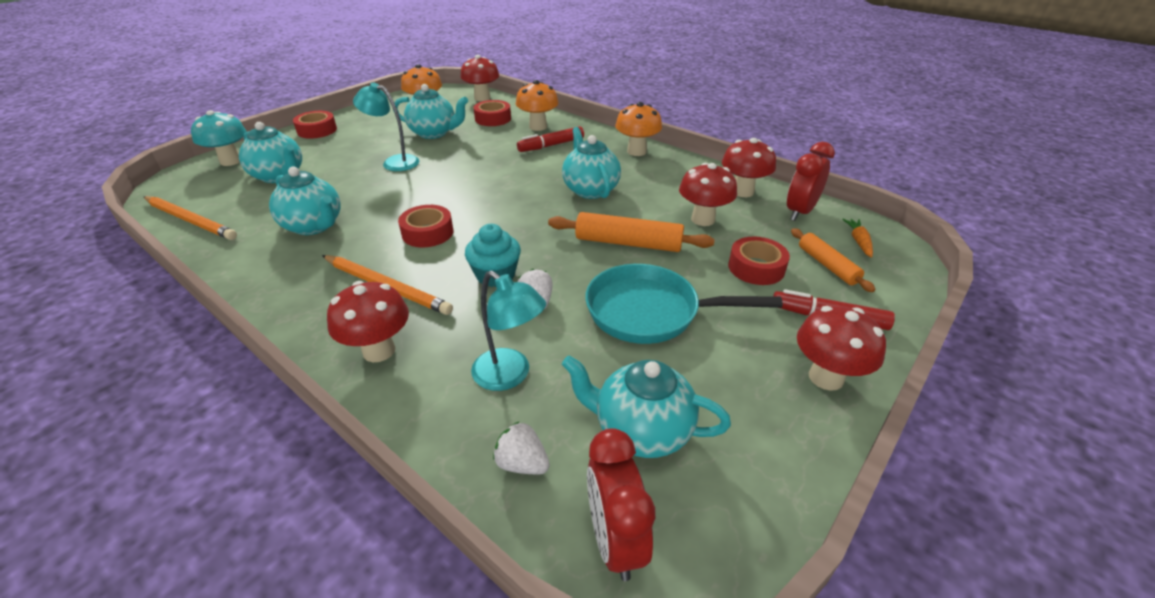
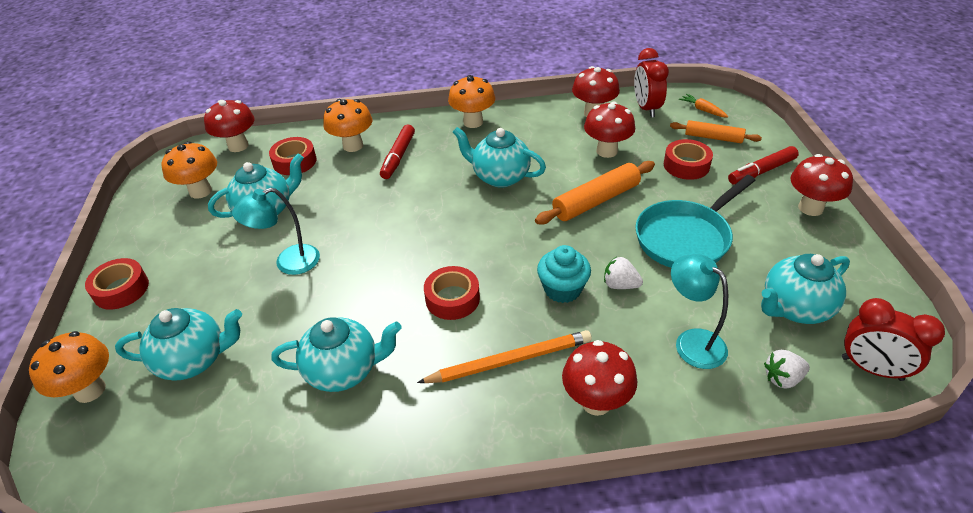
camera: 45 degrees left, 5 degrees up
(191, 220) = (199, 470): orange pencil -> none
(231, 161) = (90, 390): turquoise mushroom -> orange mushroom
(510, 376) = (692, 341): turquoise lamp -> turquoise lamp turned 120 degrees counterclockwise

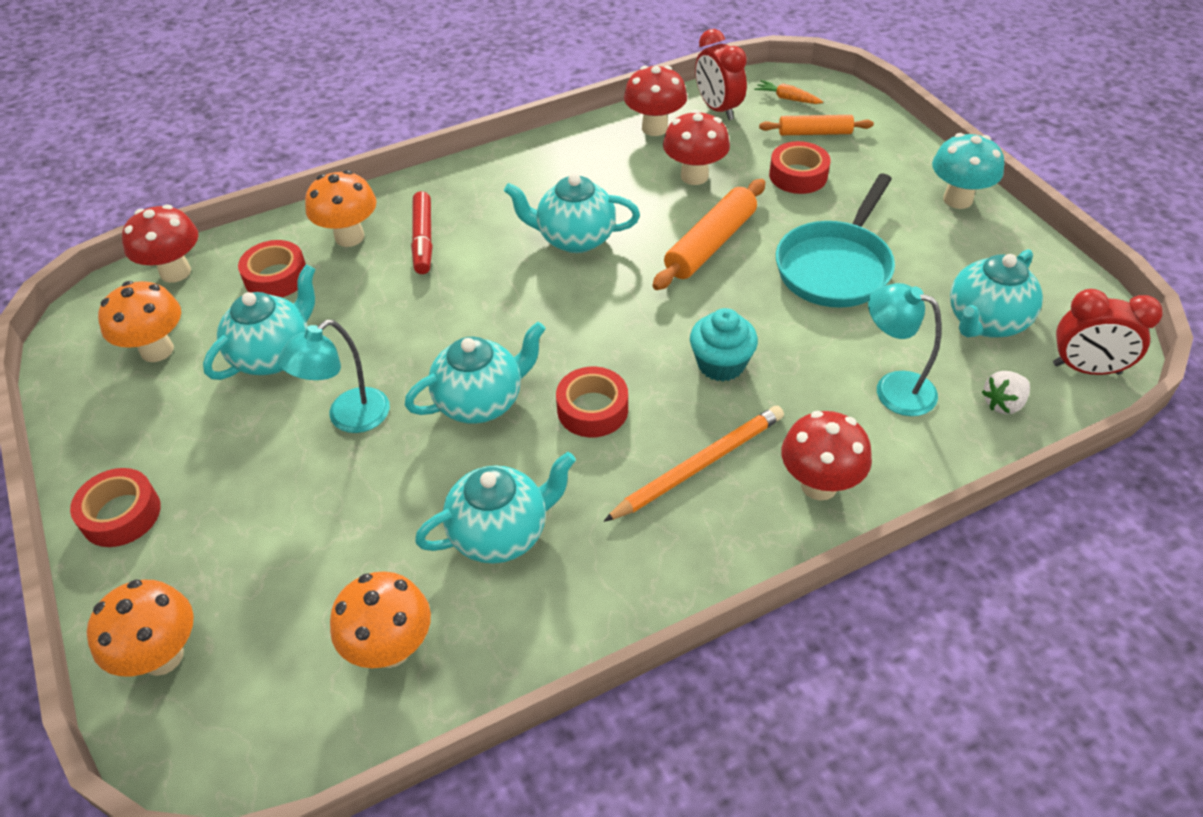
camera: 20 degrees left, 5 degrees up
(194, 360) = (290, 576): turquoise teapot -> turquoise teapot (481, 401)
(473, 122) = (501, 170): orange mushroom -> orange mushroom (391, 648)
(620, 285) = (785, 342): white strawberry -> none
(761, 171) = (887, 165): red marker -> none
(810, 208) = (958, 199): red mushroom -> turquoise mushroom

